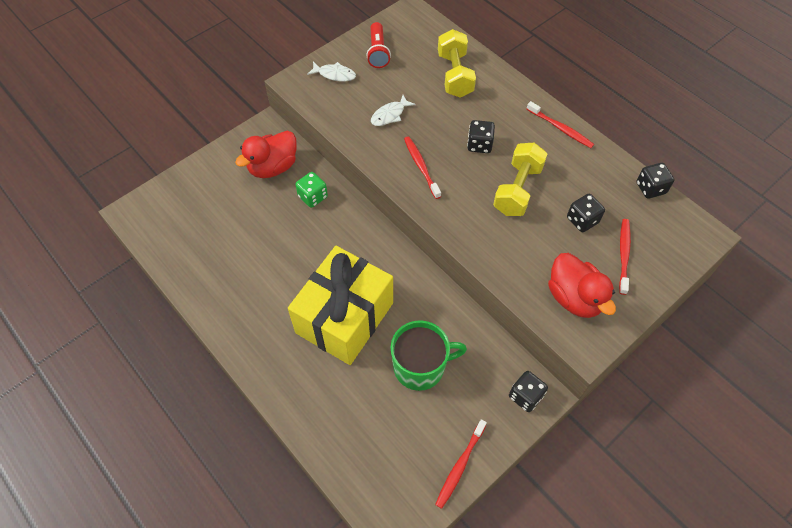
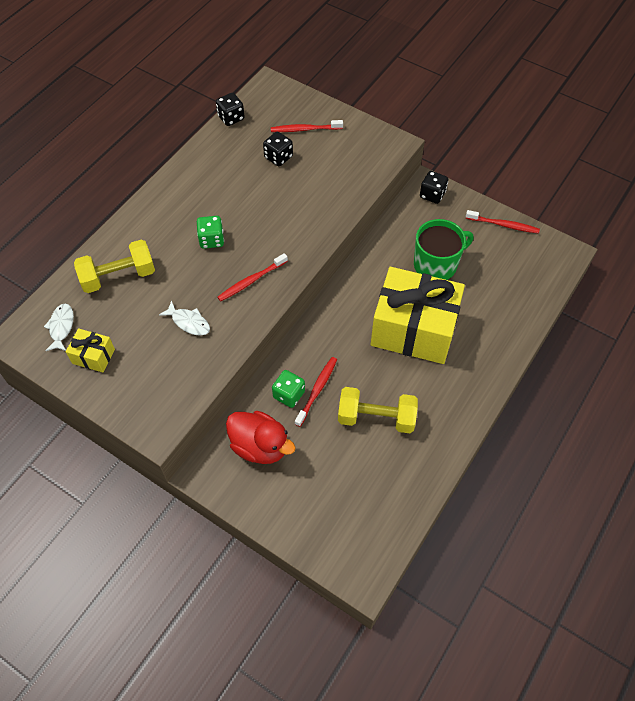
camera: 105 degrees left, 0 degrees up
(334, 75) = (137, 391): white fish -> white fish (61, 327)
(378, 52) = (93, 356): red flashlight -> yellow gift
(420, 366) = (436, 264): green mug -> green mug turned 90 degrees clockwise
(479, 145) = (211, 240): black dice -> green dice
(517, 189) = (258, 204): yellow dumbbell -> yellow dumbbell (376, 418)
(561, 129) = (176, 182): red toothbrush -> red toothbrush (317, 390)
(574, 298) = (356, 155): red duck -> none

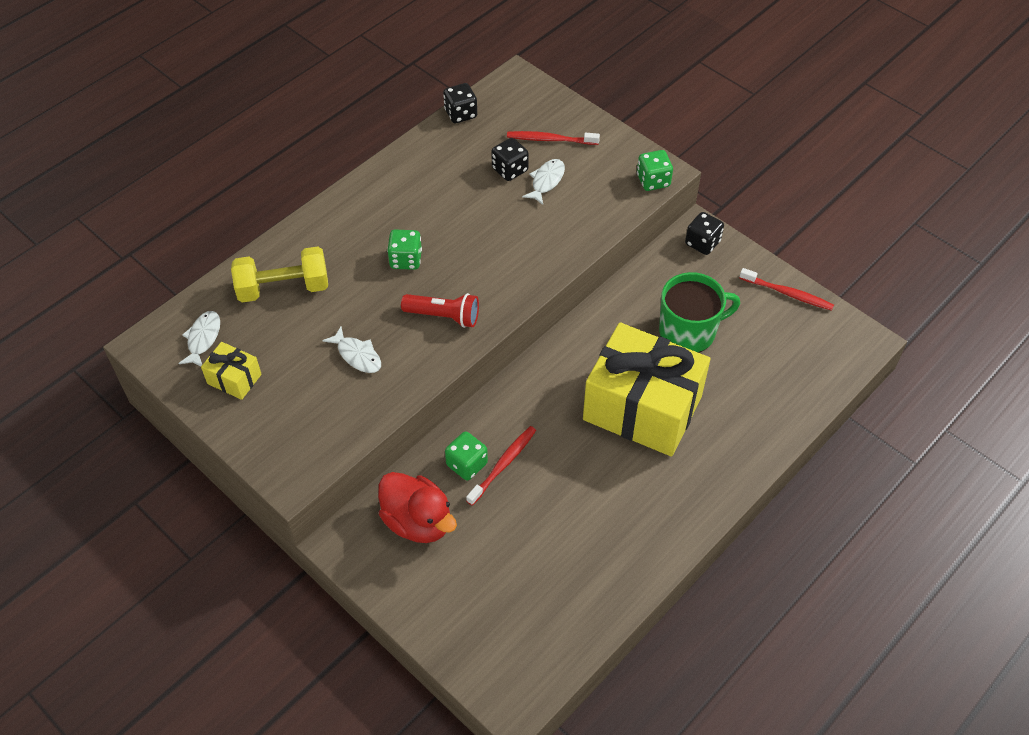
camera: 10 degrees right, 5 degrees down
(251, 281) = (444, 316): red toothbrush -> red flashlight
(308, 162) = (546, 181): none -> white fish
(376, 418) = (571, 510): yellow dumbbell -> none
(390, 151) = (653, 181): none -> green dice

